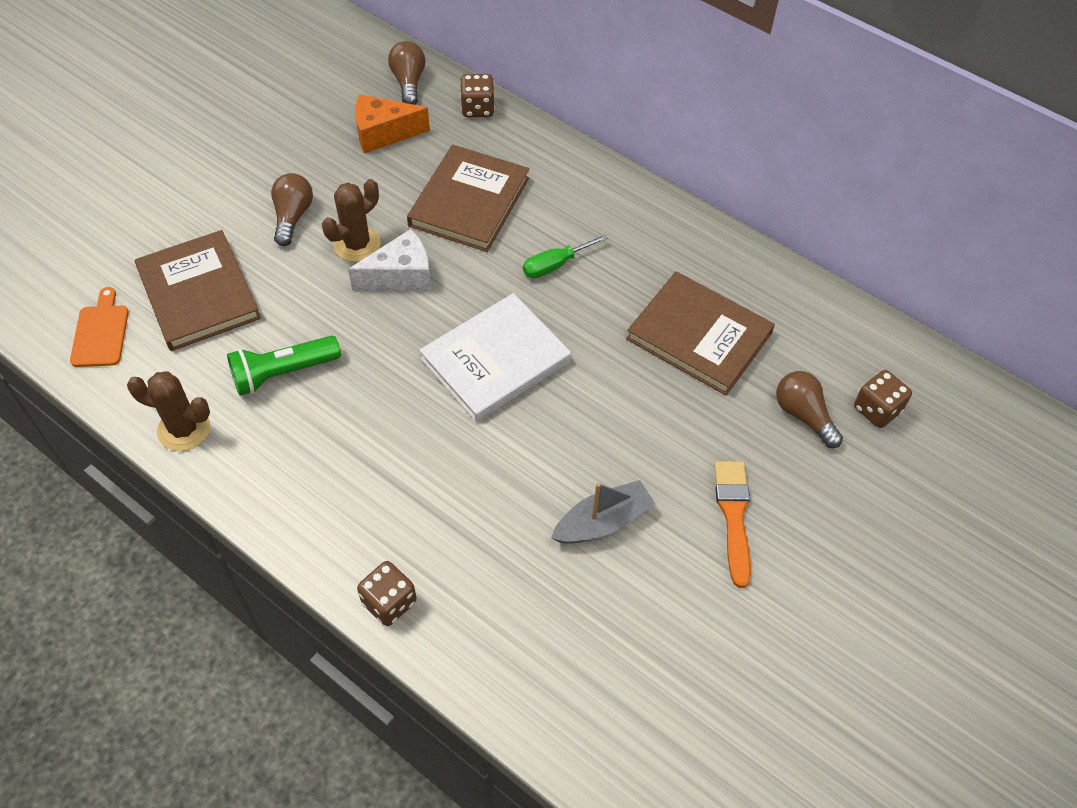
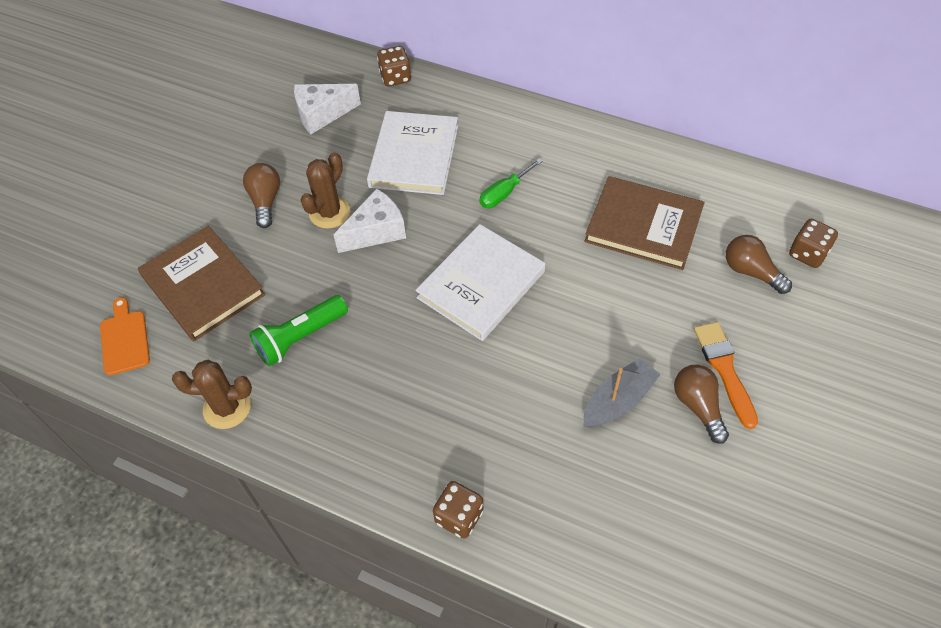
camera: 10 degrees left, 0 degrees up
(383, 133) = (322, 114): orange cheese -> white cheese
(408, 82) = (329, 68): brown light bulb -> brown light bulb (698, 406)
(469, 202) = (414, 156): brown book -> white book

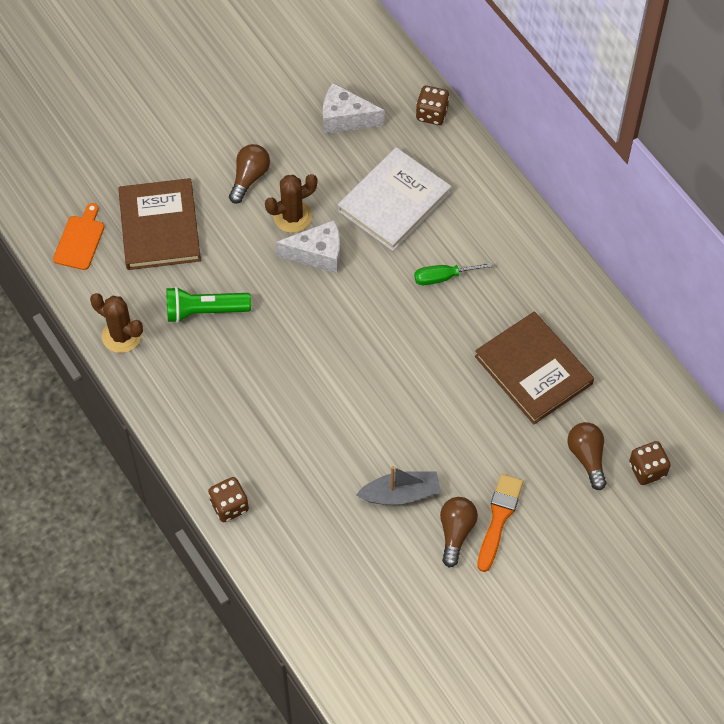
camera: 30 degrees right, 5 degrees up
(481, 284) = (367, 345): white book -> none

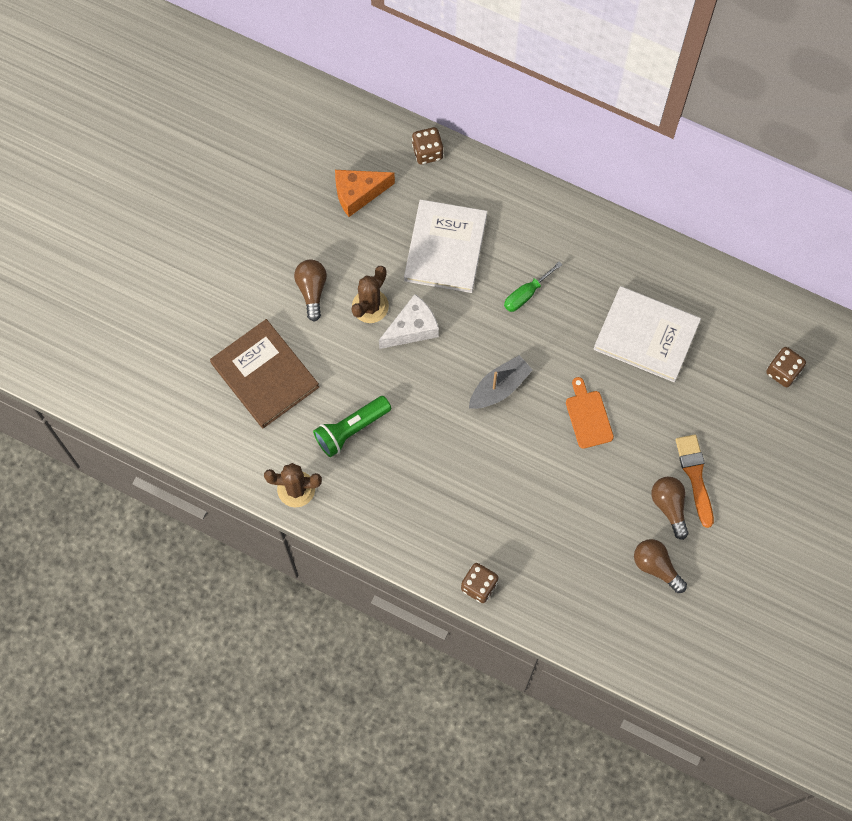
camera: 30 degrees left, 10 degrees up
(80, 240) = (205, 423): orange cutting board -> orange cutting board (588, 416)
(345, 118) = (358, 194): white cheese -> orange cheese
(400, 494) = (607, 499): grey boat -> grey boat (499, 387)
(533, 370) = (646, 336): brown book -> white book
(587, 457) = (731, 387): brown light bulb -> brown light bulb (656, 567)

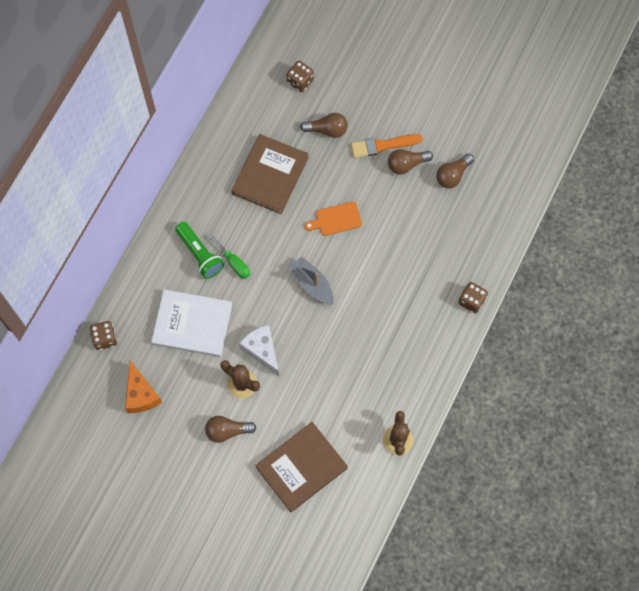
camera: 90 degrees left, 0 degrees up
(351, 430) = (348, 398): green flashlight -> green flashlight (200, 254)
(646, 336) = (270, 175): white book -> brown book
(714, 406) = (327, 130): none -> brown light bulb

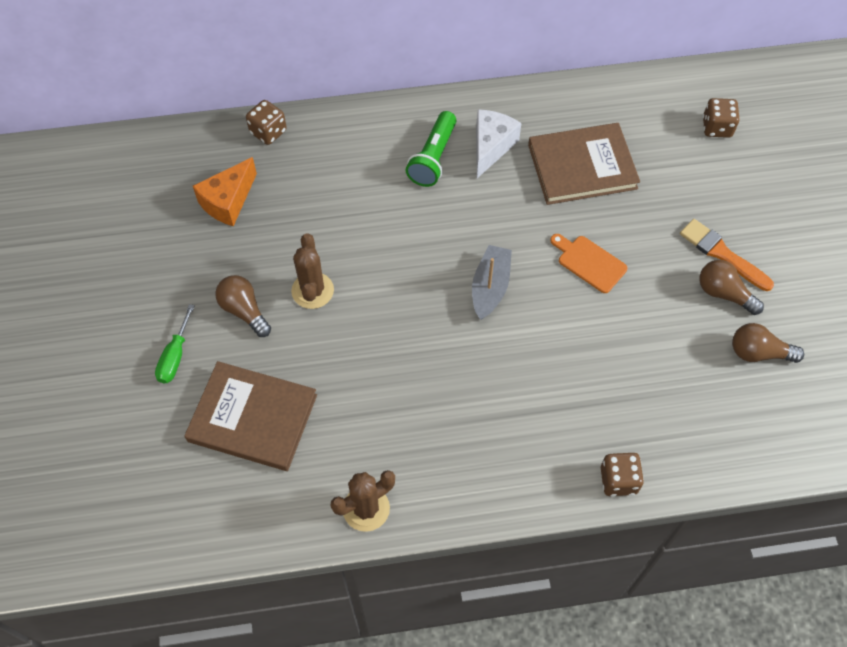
camera: 55 degrees right, 10 degrees down
(192, 324) = (346, 200): white book -> none
(234, 263) = (450, 195): green screwdriver -> green screwdriver (175, 356)
(262, 350) = (368, 286): white cheese -> white cheese (491, 147)
(327, 130) = (686, 187): brown light bulb -> none

